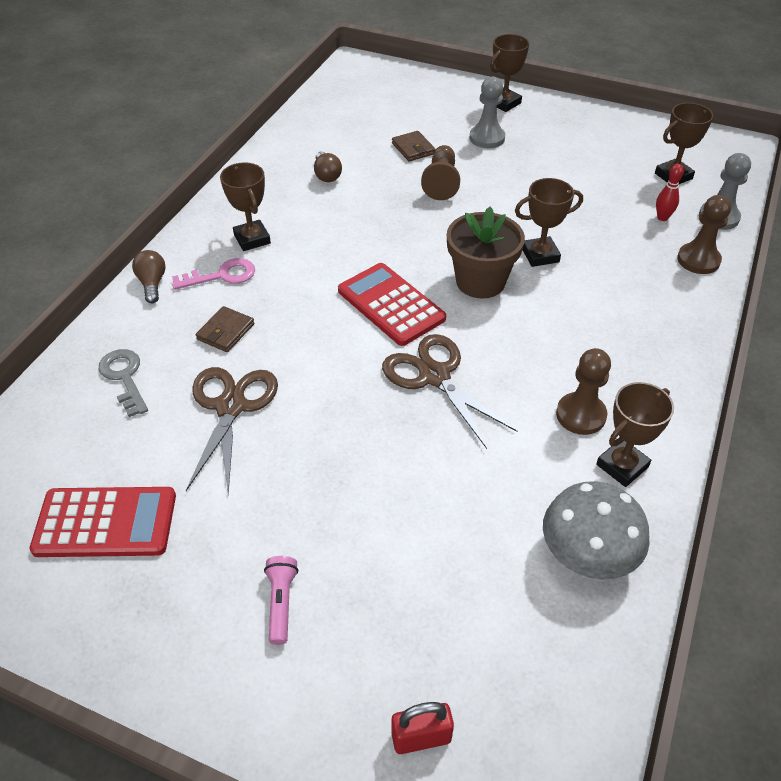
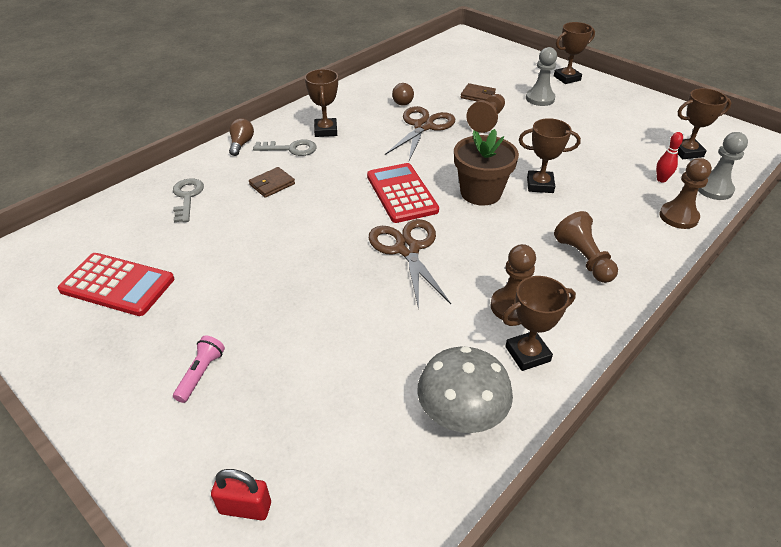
camera: 20 degrees right, 5 degrees down
(222, 276) = (291, 149): pink key -> grey key
(231, 407) = (246, 233): brown scissors -> brown scissors (423, 126)
(413, 148) = (478, 95): brown wallet -> brown wallet turned 60 degrees counterclockwise
(627, 336) = (583, 259): none -> brown pawn

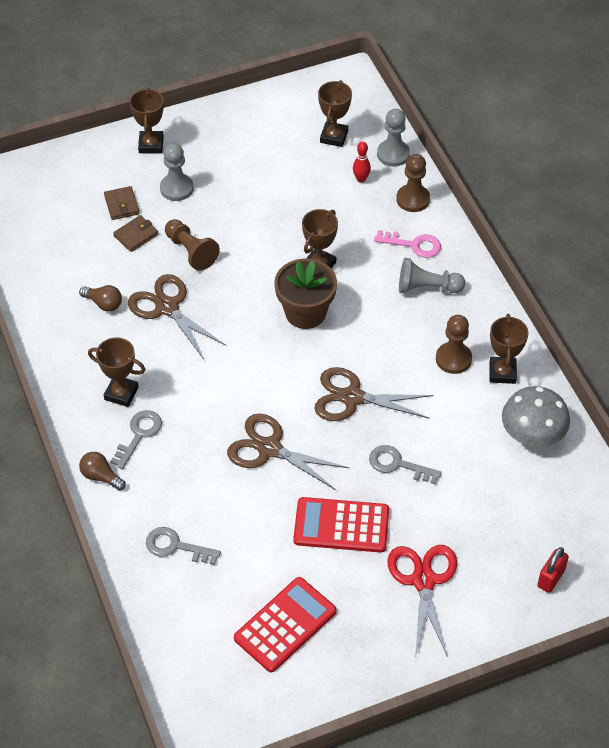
camera: 65 degrees left, 10 degrees up
(201, 374) = (423, 580): pink flashlight -> red scissors
(272, 184) = (196, 469): brown wallet -> brown wallet (122, 205)
(316, 216) = (269, 449): none -> brown scissors
(346, 305) = (398, 464): none -> grey key
(401, 193) = (272, 371): red calculator -> red calculator (341, 525)
(583, 259) = (427, 288): brown pawn -> grey pawn
(625, 234) = (414, 245): none -> pink key

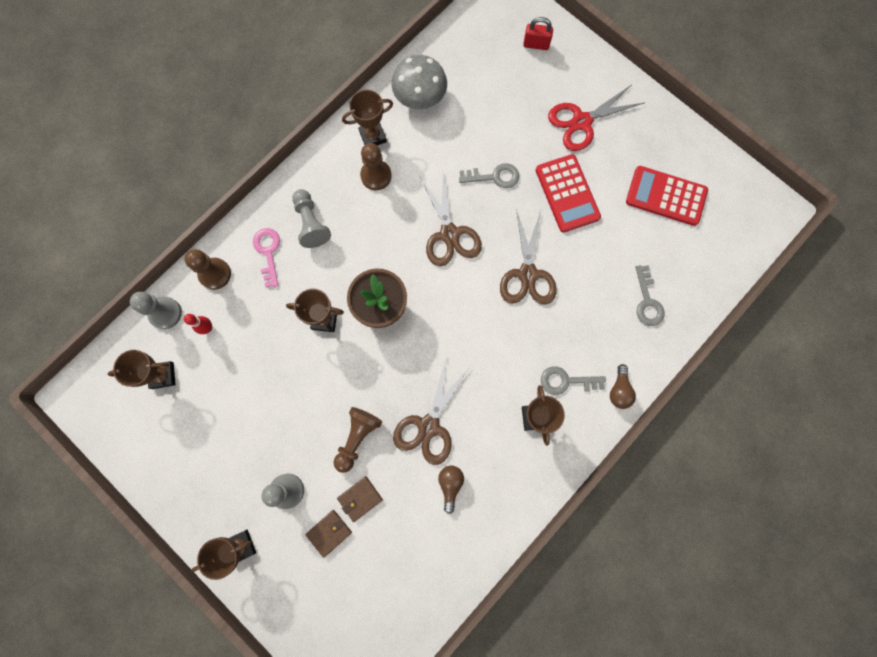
camera: 115 degrees left, 25 degrees up
(136, 235) = (360, 498): brown wallet -> brown wallet turned 60 degrees counterclockwise
(398, 464) = (494, 177): grey key -> grey key turned 90 degrees counterclockwise

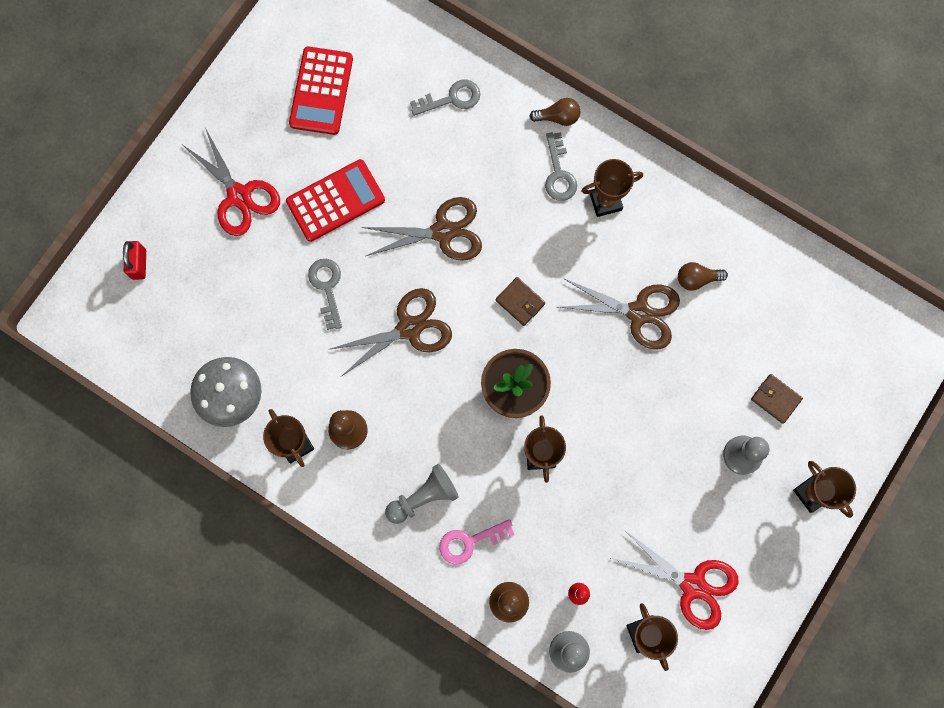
camera: 100 degrees left, 0 degrees up
(190, 423) = (692, 585): none -> red scissors
(357, 438) = (668, 389): brown pawn -> none
(360, 498) = (732, 373): brown wallet -> brown wallet (520, 302)

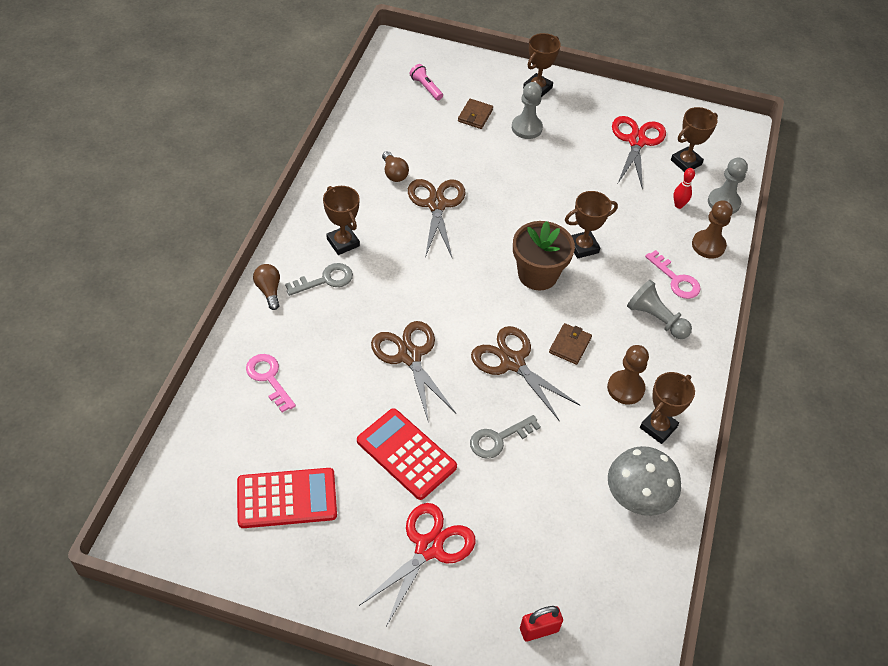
camera: 110 degrees left, 25 degrees down
(451, 98) = (269, 378): grey key -> pink key
(520, 302) = (456, 285): brown wallet -> brown wallet (570, 345)
(837, 354) = (426, 87): none -> pink flashlight

